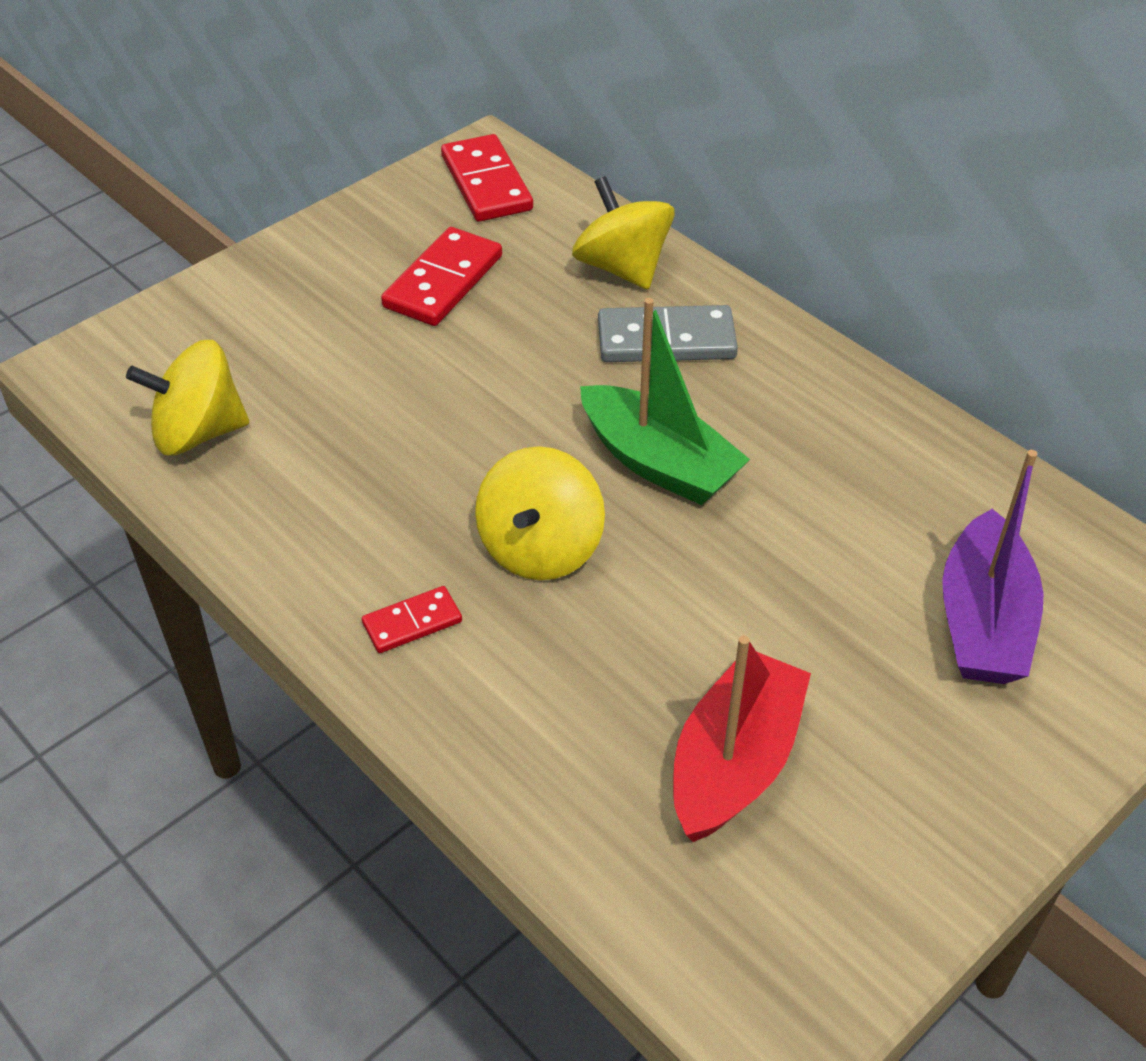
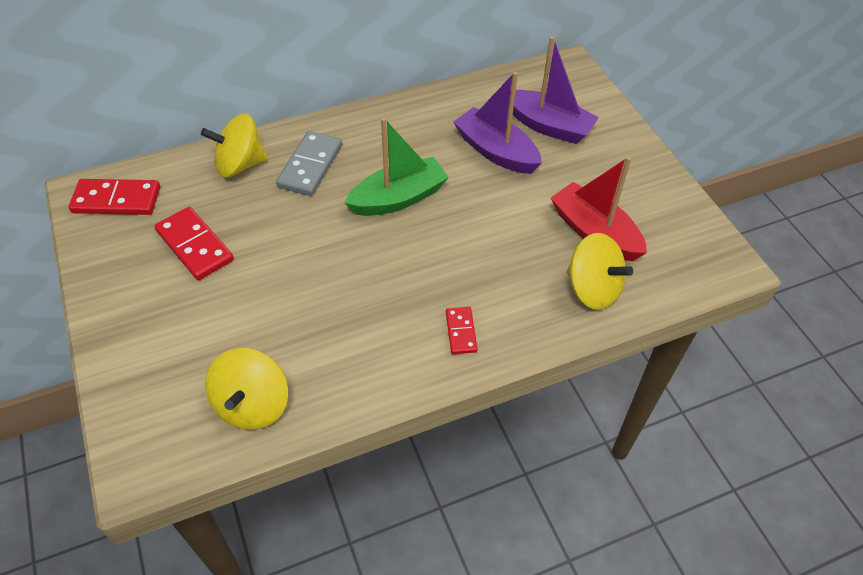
camera: 70 degrees left, 5 degrees up
(540, 548) = (434, 263): yellow spinning top -> yellow spinning top (592, 289)
(856, 559) = (496, 151): none -> purple boat

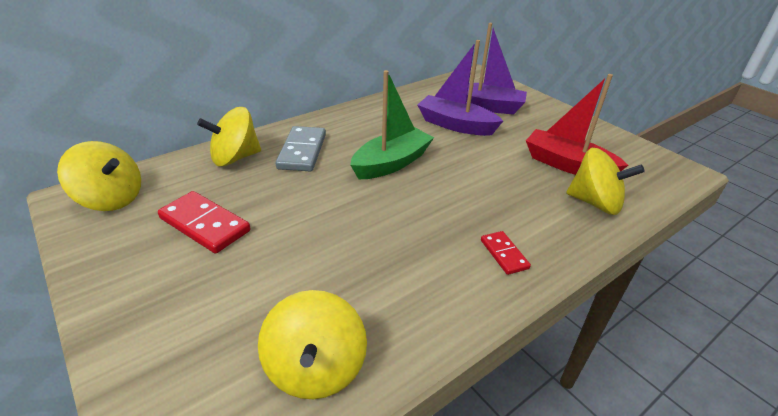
camera: 15 degrees left, 15 degrees down
(117, 200) = (111, 199): red domino -> yellow spinning top

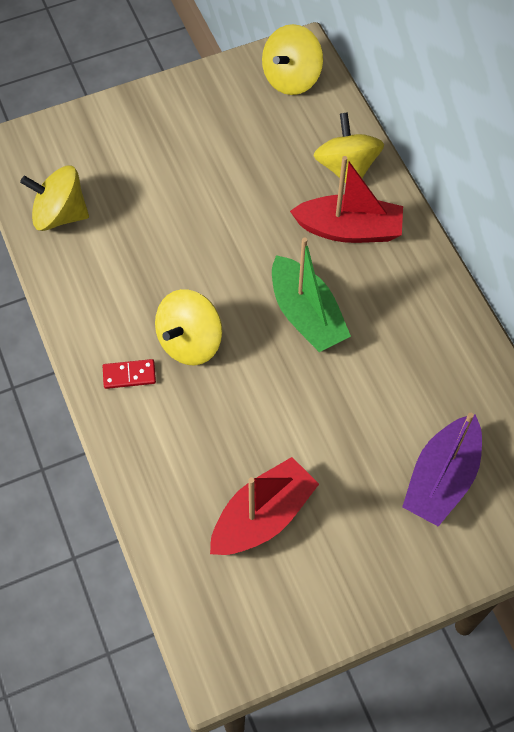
camera: 105 degrees right, 25 degrees up
(204, 225) = (235, 147): red domino -> none
(302, 151) = (349, 229): grey domino -> red boat
(455, 125) = (389, 415): purple boat -> none
(595, 203) = (181, 505): yellow spinning top -> yellow spinning top (190, 341)

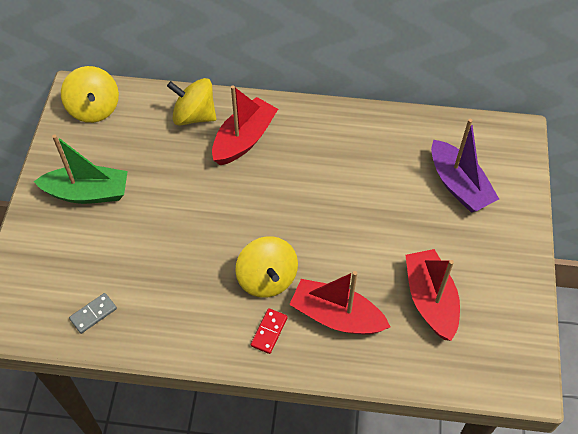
camera: 60 degrees left, 5 degrees down
(60, 214) = (93, 314): yellow spinning top -> grey domino
(185, 430) = (336, 316): none -> red boat
(306, 315) = (293, 197): green boat -> green boat (88, 193)

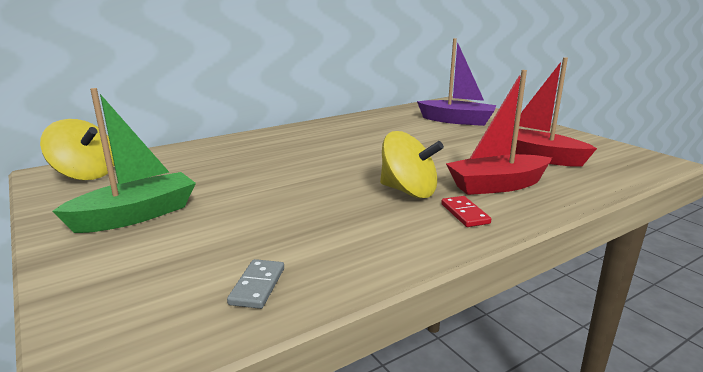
camera: 40 degrees left, 35 degrees down
(194, 116) = (207, 151): yellow spinning top -> none
(244, 139) = (272, 147): red boat -> none

